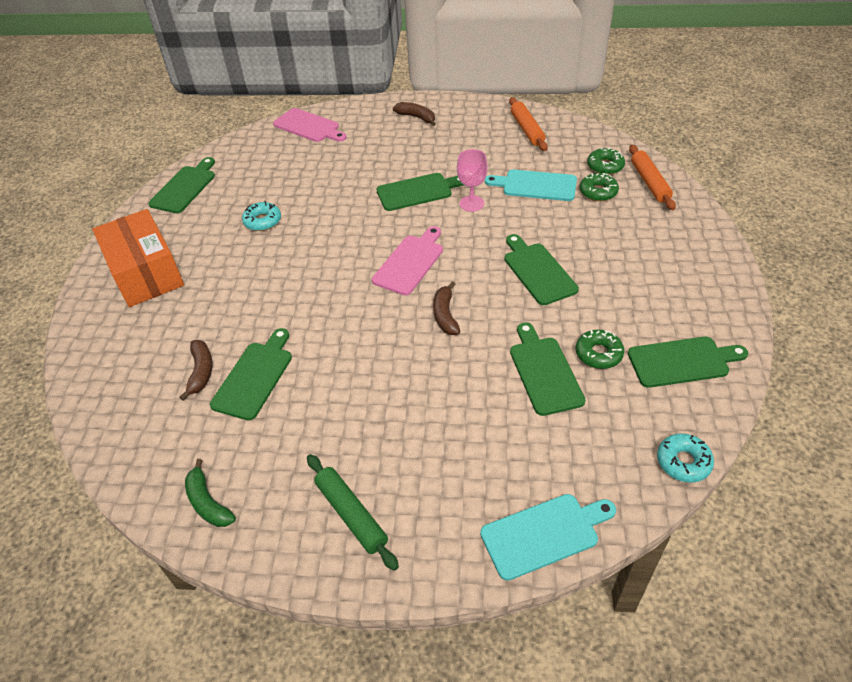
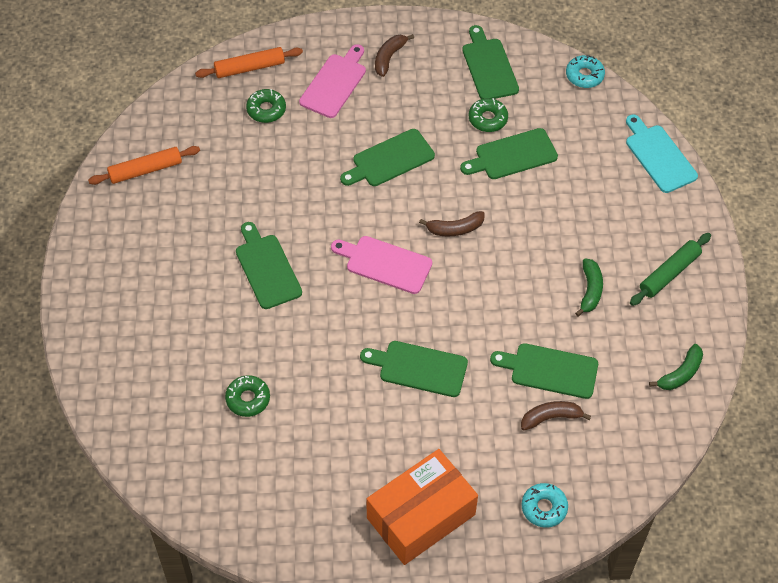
camera: 100 degrees left, 10 degrees up
(185, 187) = (261, 523): green cutting board -> green cutting board (418, 368)
(262, 221) = (325, 416): turquoise donut -> turquoise donut (544, 508)
(309, 126) = (125, 406): pink cutting board -> pink cutting board (335, 83)
(344, 425) = (590, 290): none -> green banana
(417, 117) = (111, 284): brown banana -> brown banana (389, 57)
(471, 203) = (287, 217): pink goblet -> none
(535, 185) = (255, 161): turquoise cutting board -> none
(605, 166) = (221, 102): green donut -> green donut (248, 399)

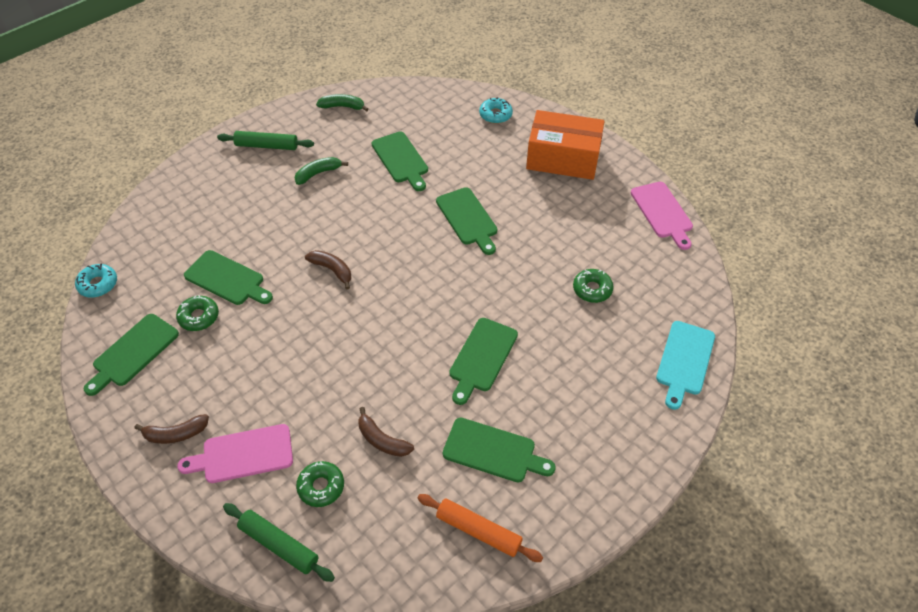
camera: 130 degrees left, 5 degrees down
(249, 68) = (279, 545): orange rolling pin -> green rolling pin
(385, 263) = (404, 290): pink cutting board -> pink cutting board (662, 212)
(390, 160) = (299, 353): green cutting board -> green cutting board (493, 451)
(551, 417) = (434, 142): brown banana -> brown banana (382, 440)
(658, 156) = (158, 200): turquoise cutting board -> turquoise cutting board (684, 361)

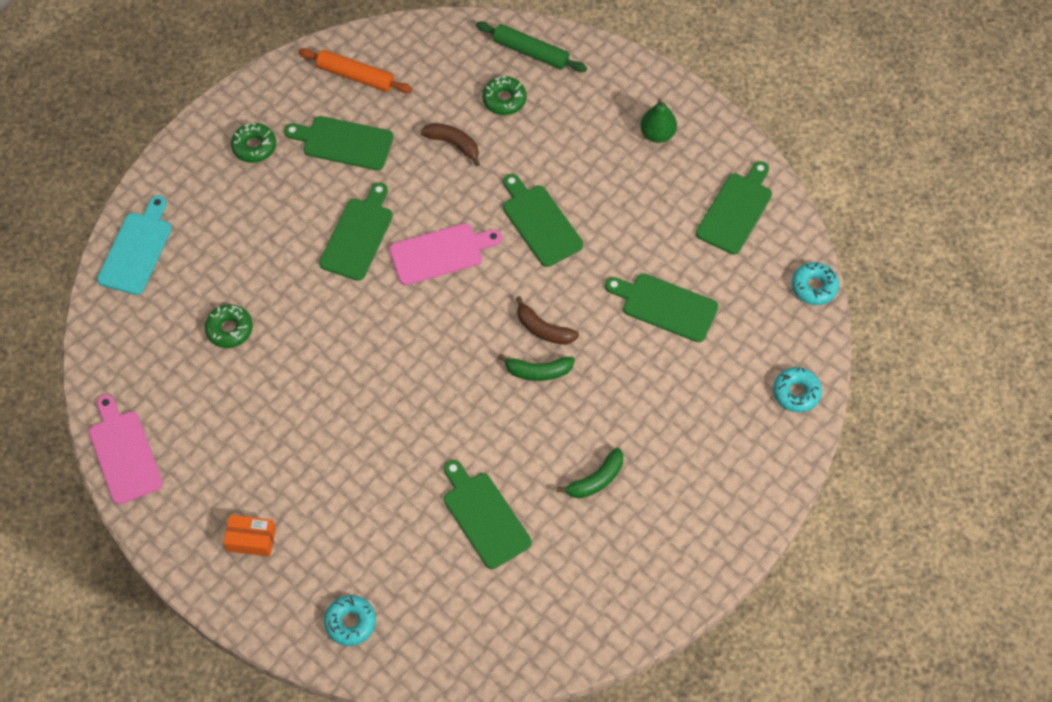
camera: 175 degrees right, 10 degrees up
(151, 213) = (796, 393): none -> turquoise donut
(176, 434) = (657, 134): brown banana -> green pear
(199, 317) = (681, 256): green donut -> green donut (254, 146)
(243, 454) = (585, 121): pink cutting board -> pink cutting board (441, 253)
(267, 146) = (682, 525): green rolling pin -> none
(342, 107) = (590, 619): green banana -> green banana (538, 371)
(468, 219) = (383, 420): green cutting board -> green cutting board (539, 222)
(563, 158) = (251, 539): orange box -> orange box, size x0.45

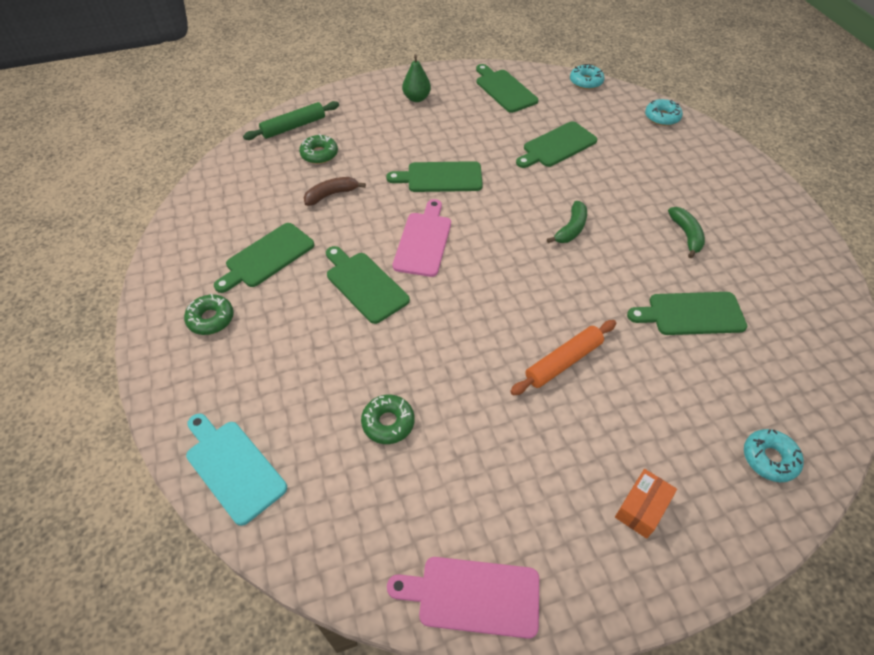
camera: 60 degrees left, 10 degrees down
(355, 76) = (212, 224): orange rolling pin -> orange rolling pin (563, 362)
(543, 329) = (535, 211): brown banana -> none

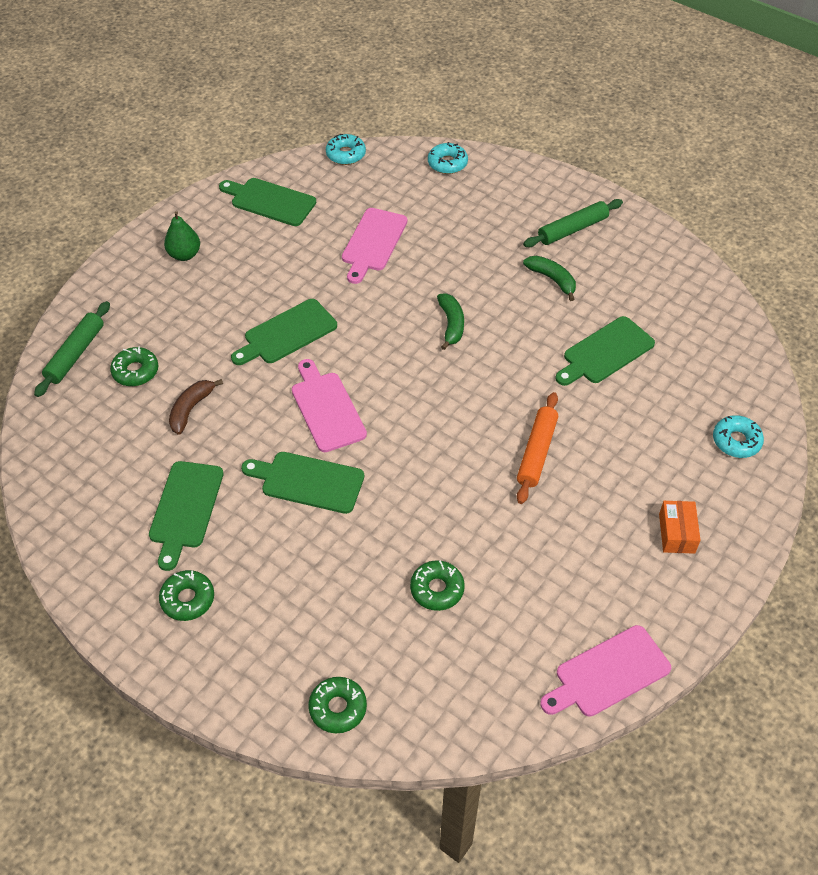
camera: 35 degrees left, 0 degrees up
(233, 467) = (338, 708): turquoise cutting board -> green donut
(557, 146) = (373, 243): green cutting board -> pink cutting board
(735, 206) = (572, 229): none -> green rolling pin

